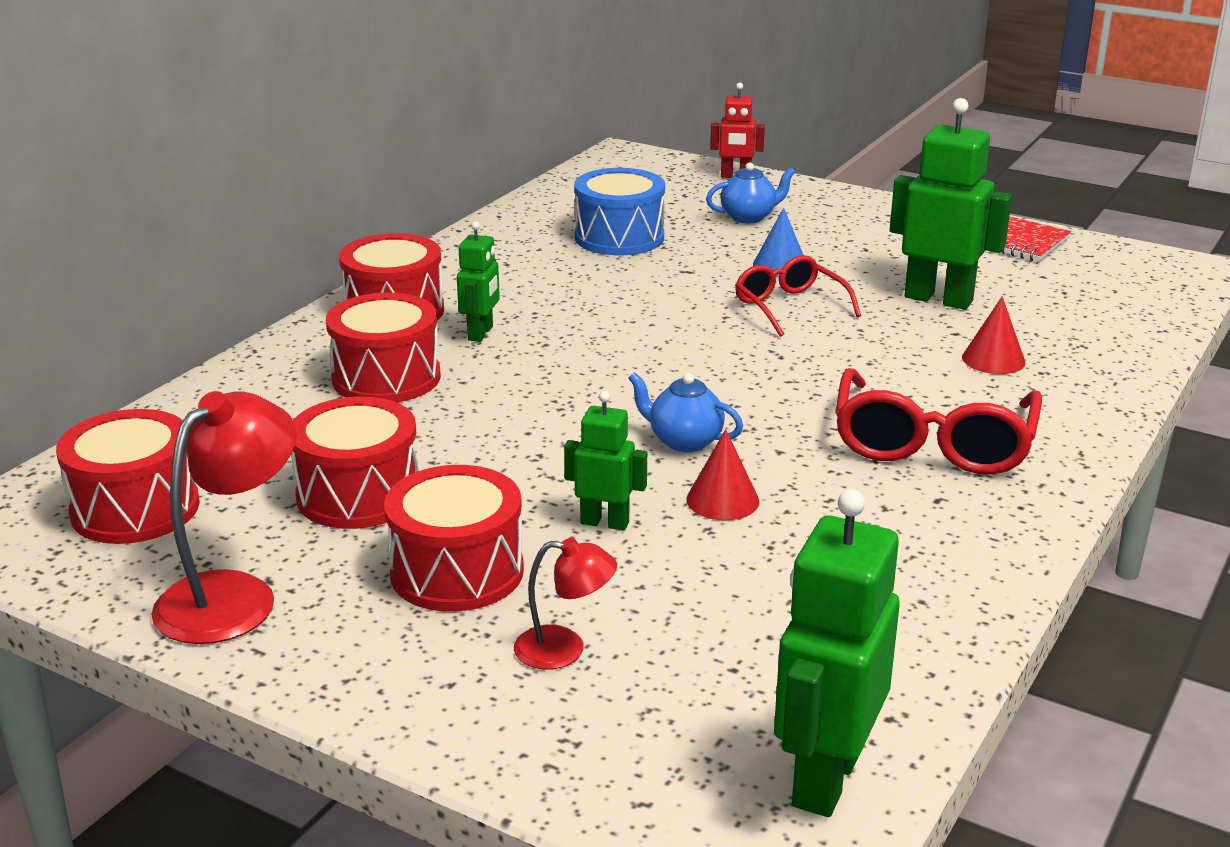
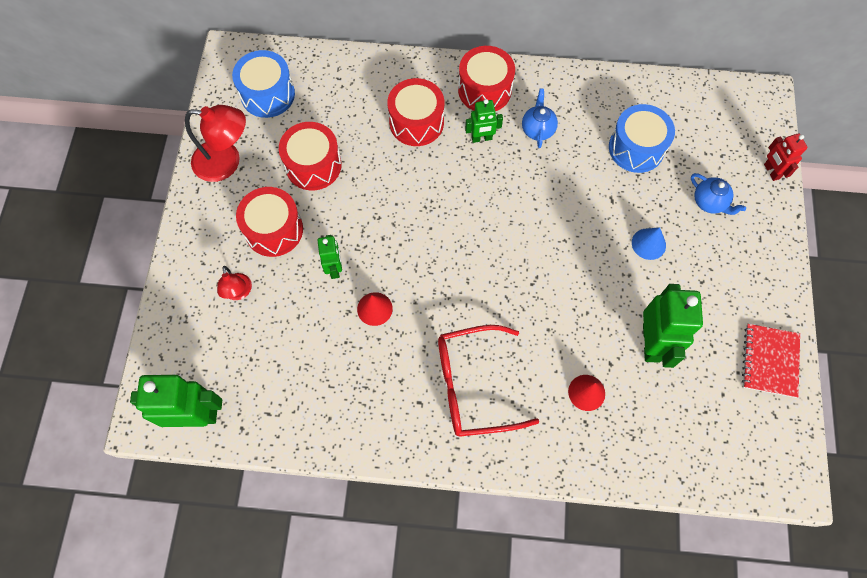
camera: 65 degrees right, 40 degrees up
(135, 509) = (268, 94): red drum -> blue drum
(684, 441) = (420, 272): blue teapot -> blue teapot (537, 129)
(789, 306) = (595, 267): red glasses -> none

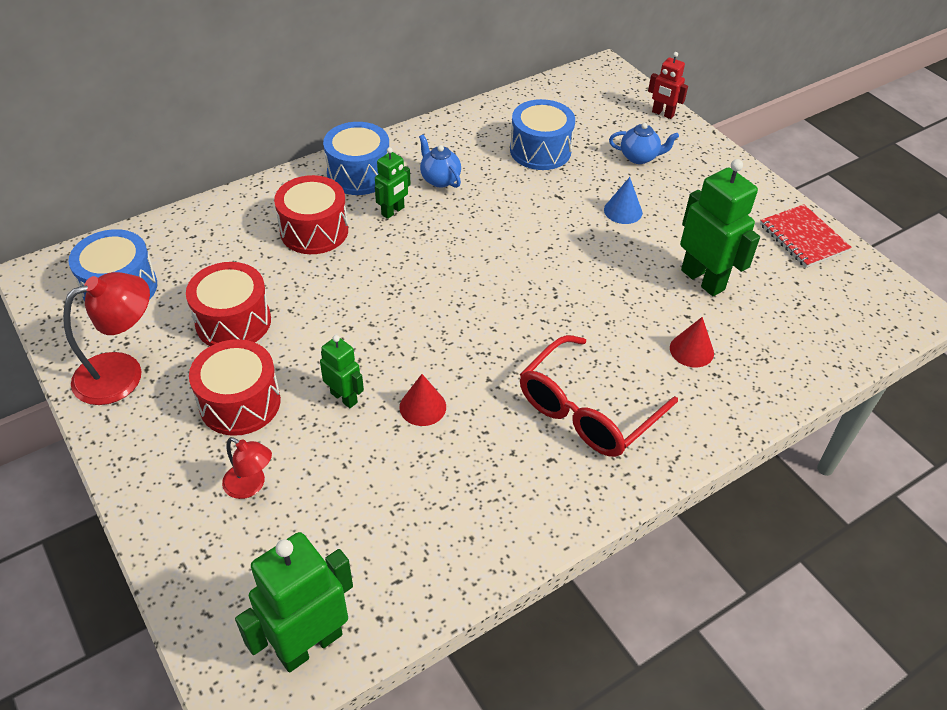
camera: 40 degrees left, 20 degrees down
(484, 90) = (359, 174): red drum -> blue drum

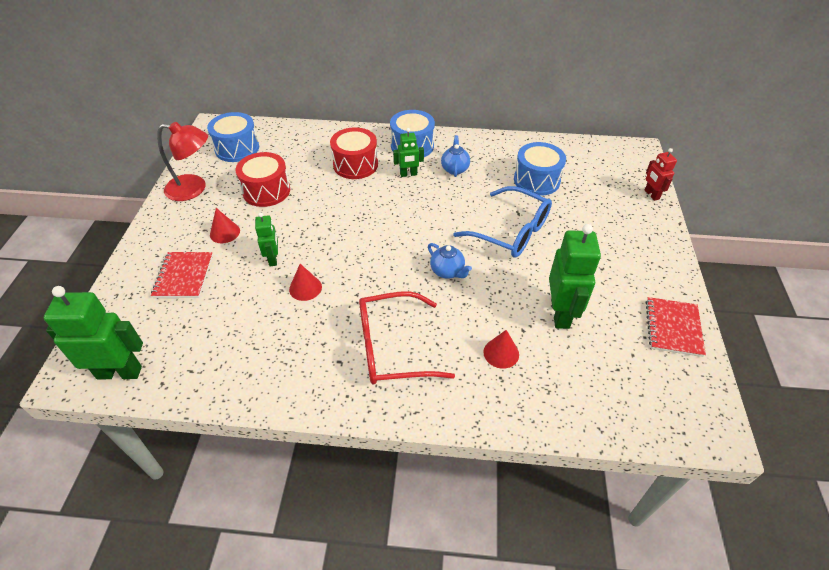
camera: 40 degrees right, 0 degrees up
(240, 403) = (225, 232): red drum -> red cone
(251, 486) = (184, 276): red lamp -> red notebook
(574, 221) = (511, 232): none -> blue glasses
(623, 211) = (552, 242): blue cone -> none
(639, 157) = (602, 214): blue teapot -> blue teapot (447, 271)

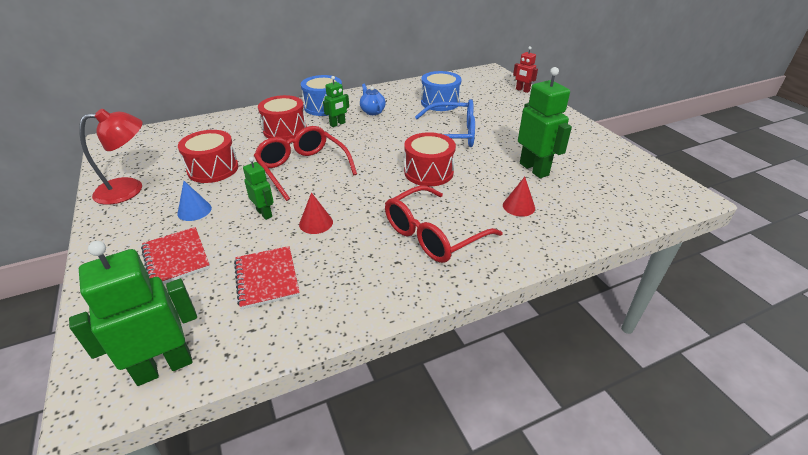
camera: 30 degrees left, 10 degrees down
(225, 232) = (194, 210): red cone -> blue cone
(237, 148) = (154, 148): blue drum -> none
(338, 219) = (302, 168): none -> red glasses
(447, 271) = (428, 172): blue teapot -> red drum
(673, 328) = (609, 152): red notebook -> red notebook (267, 278)

